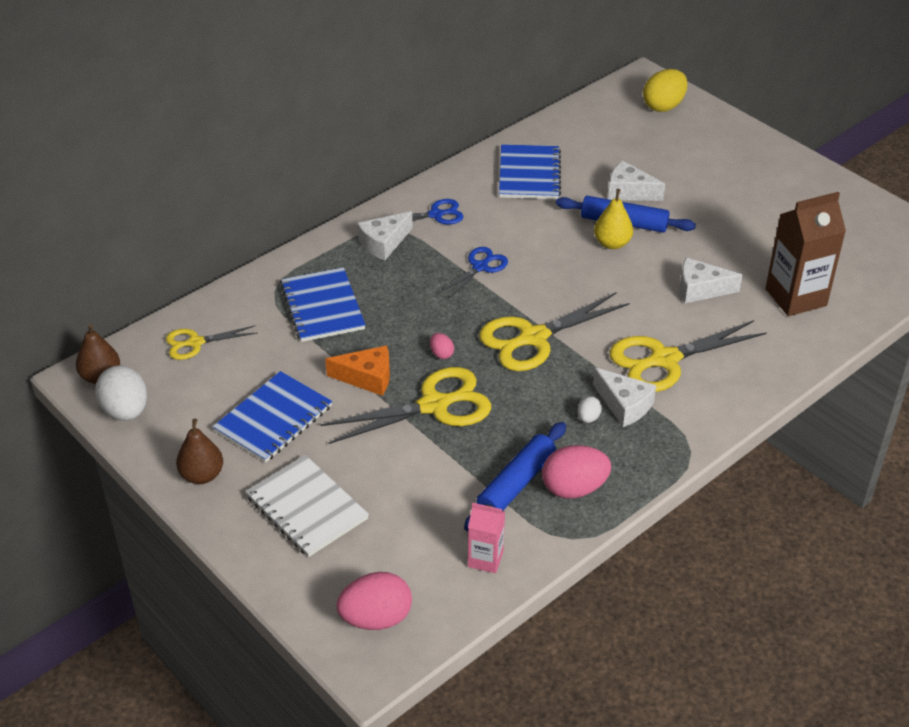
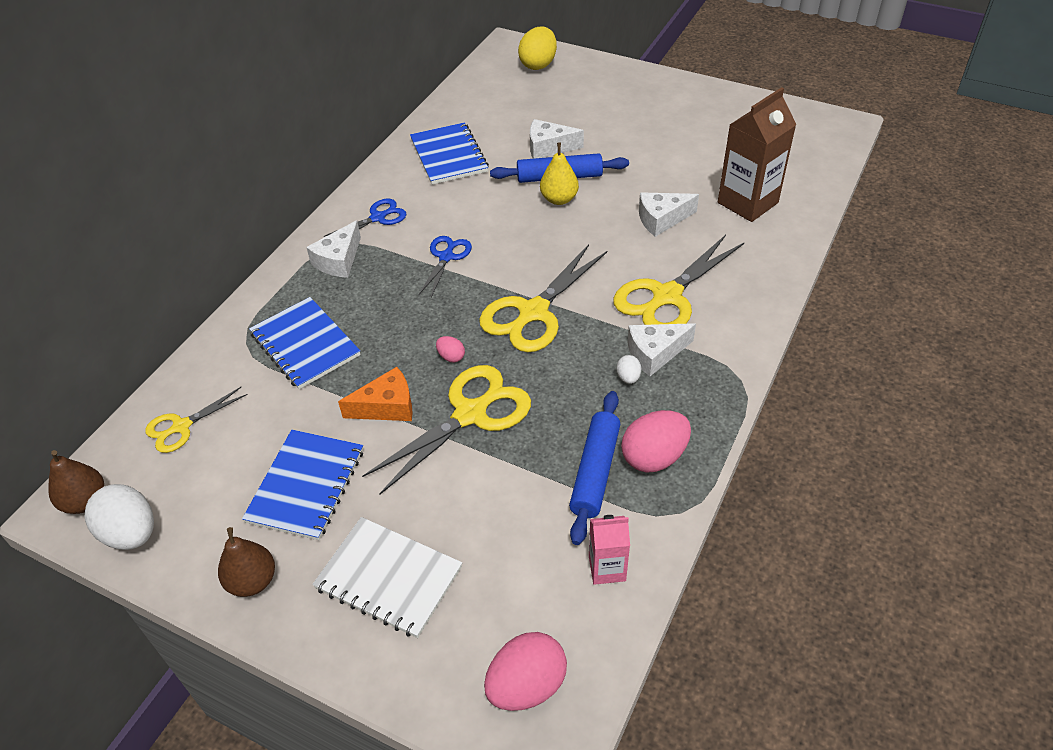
camera: 20 degrees left, 5 degrees up
(624, 405) = (655, 353): white cheese -> white cheese turned 135 degrees clockwise

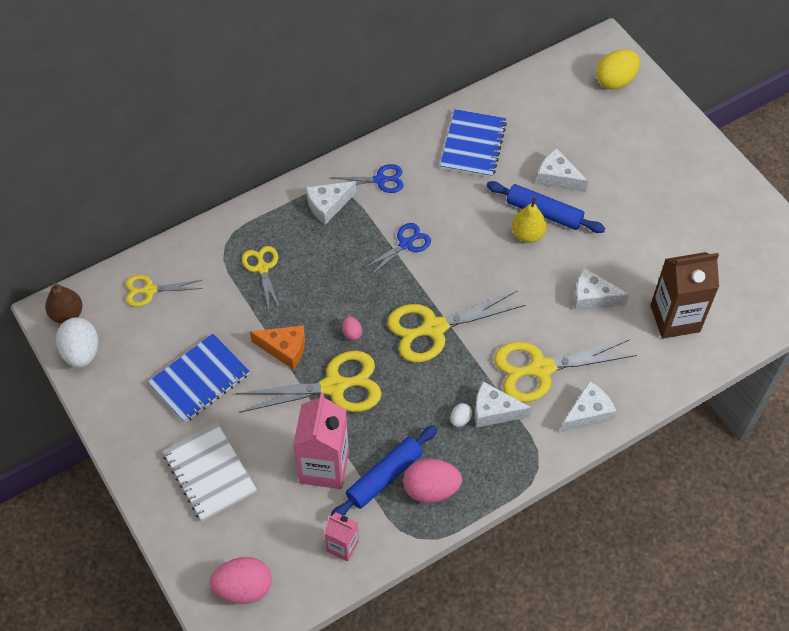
camera: 30 degrees right, 10 degrees up
(252, 581) = (132, 427): brown pear -> none
(305, 344) = (262, 268): blue notebook -> yellow scissors
(521, 498) = (324, 467): none -> pink carton
(743, 311) = (588, 413): none -> white cheese

